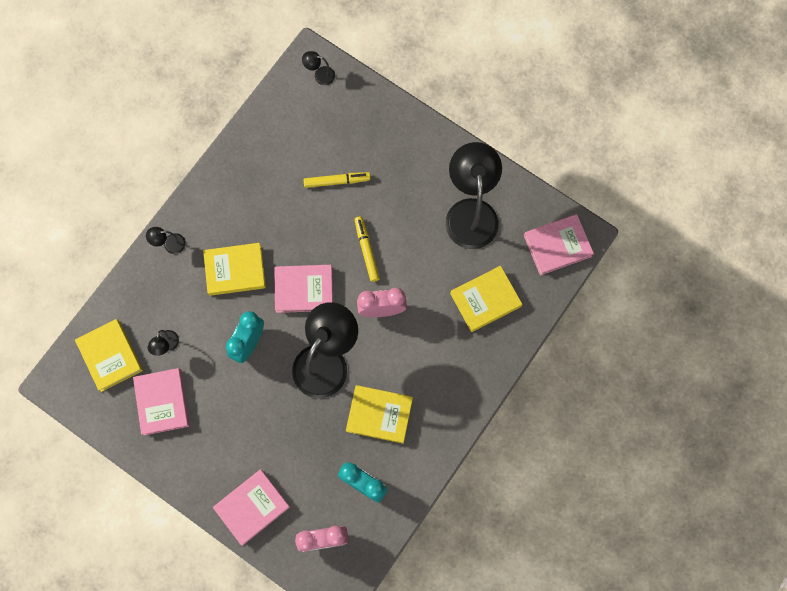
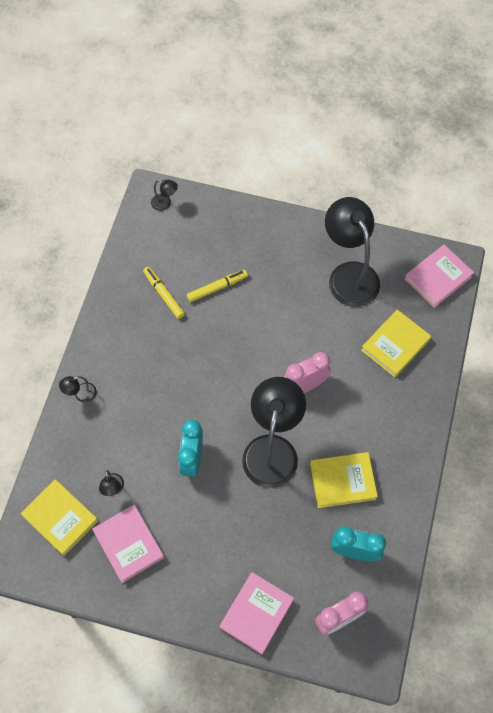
camera: 20 degrees left, 10 degrees down
(235, 270) = (153, 397): yellow book -> none
(304, 290) = (225, 392): pink book -> none
(320, 75) = (165, 203): black lamp -> black lamp turned 150 degrees counterclockwise
(366, 250) = (269, 338): yellow marker -> yellow marker (163, 295)

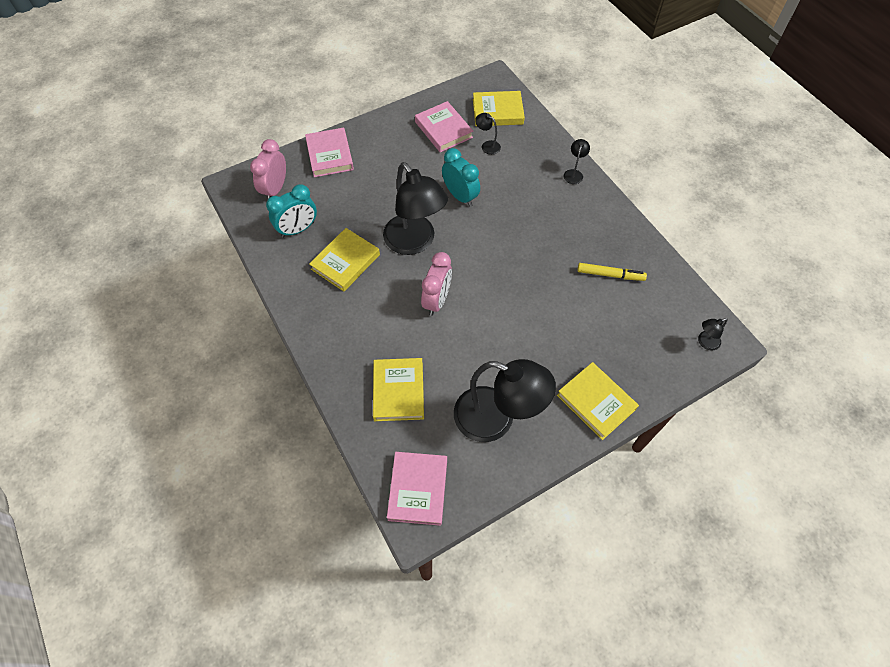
camera: 135 degrees right, 5 degrees down
(128, 544) = (443, 130): pink book -> pink book turned 45 degrees clockwise
(217, 288) = (581, 313): yellow marker -> none
(276, 231) = (596, 402): none -> yellow book

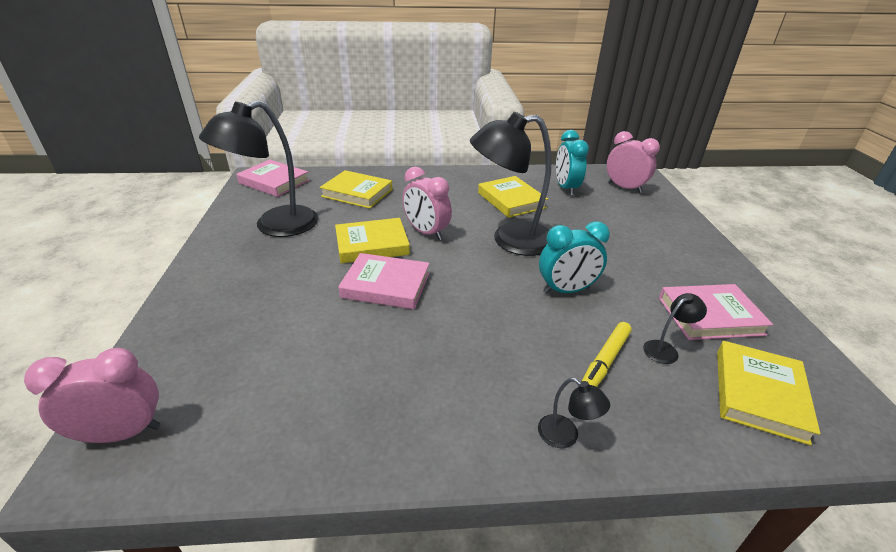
camera: 115 degrees right, 25 degrees down
(330, 155) = (669, 222): pink book -> pink book (386, 285)
(596, 402) = (206, 287): yellow book -> yellow book (372, 244)
(610, 275) = (334, 379): yellow marker -> yellow marker (604, 362)
(705, 342) = (122, 433): black lamp -> pink clock

